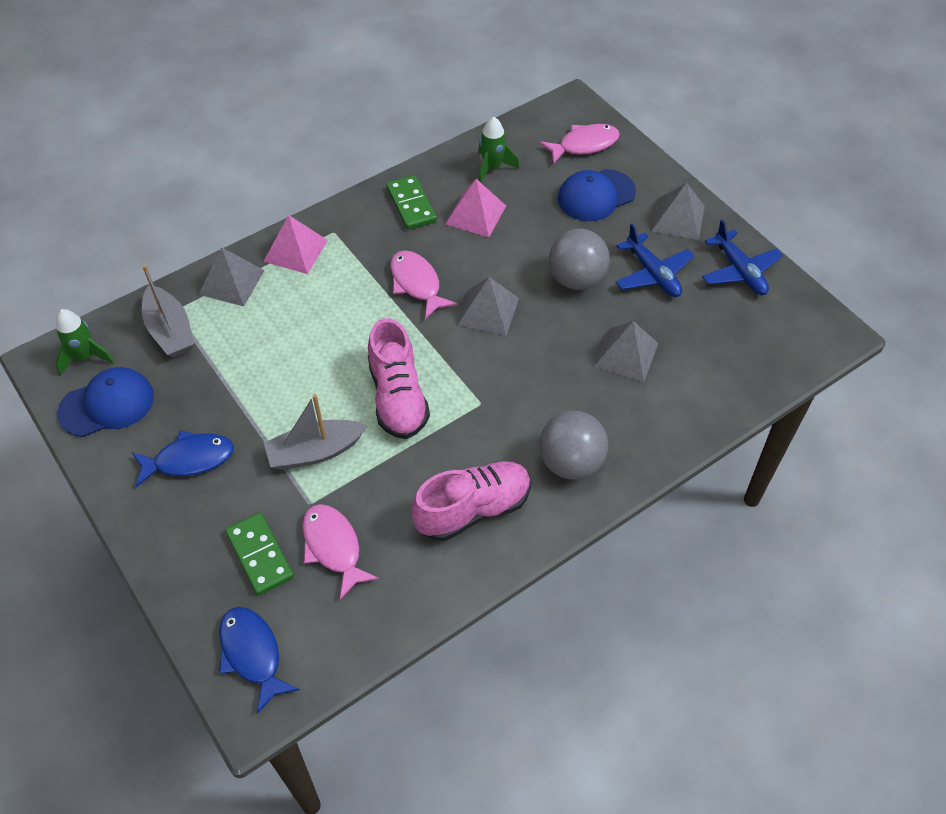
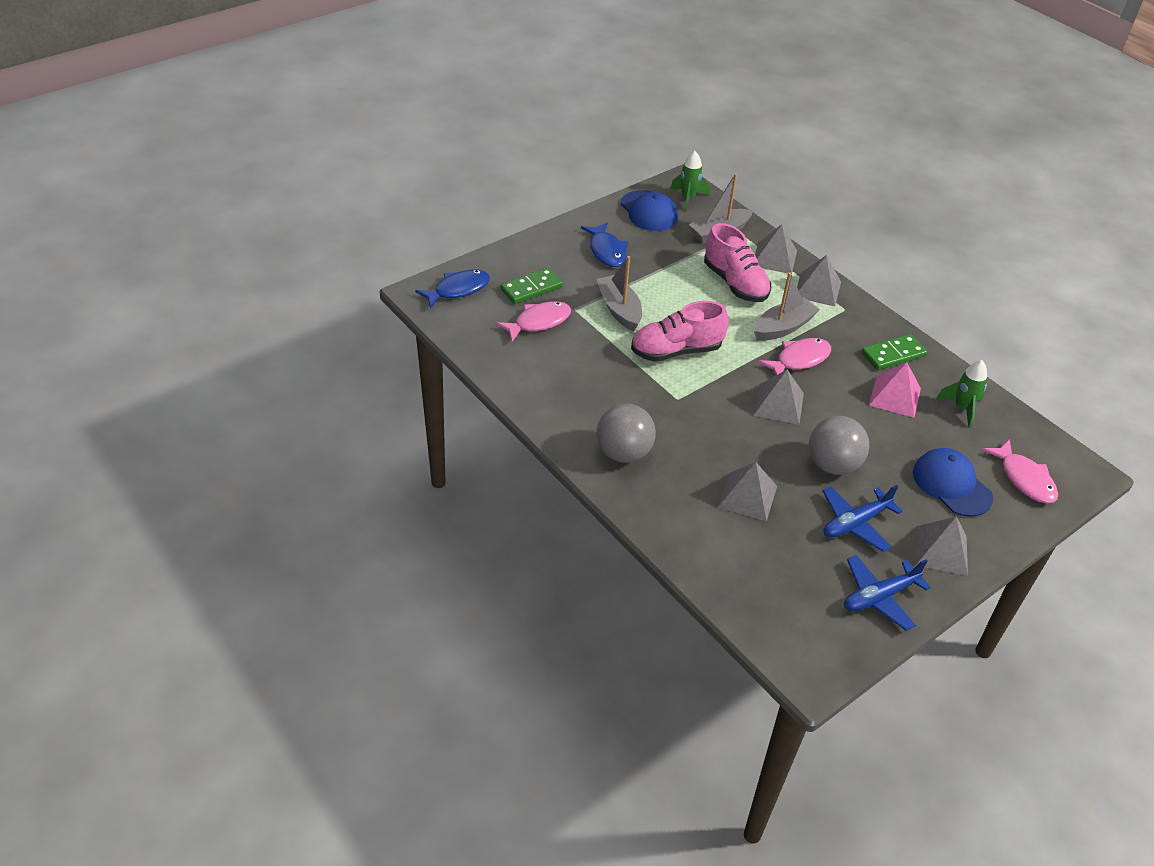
camera: 85 degrees right, 10 degrees down
(296, 250) = (817, 289): pink pyramid -> grey pyramid
(361, 291) = (783, 327): none -> grey boat
(473, 509) = (574, 394): pink shoe -> pink shoe (735, 283)

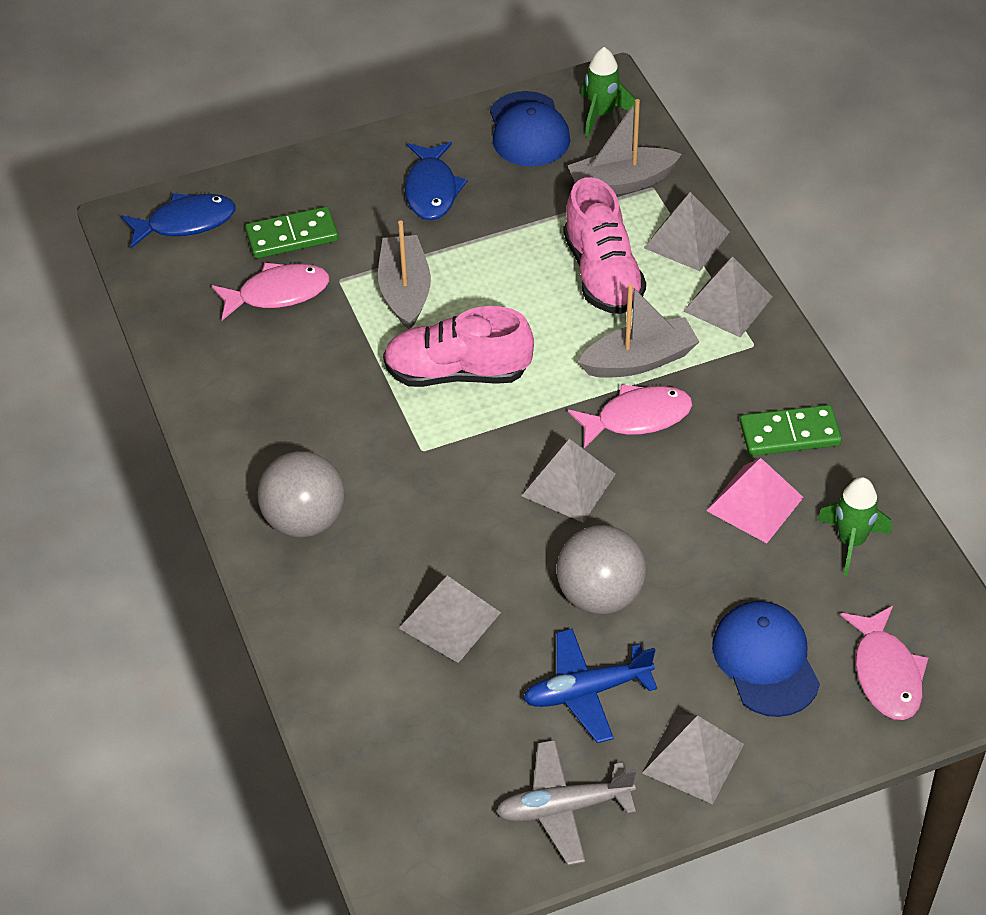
camera: 20 degrees right, 5 degrees up
(879, 597) = (563, 808): blue plane -> grey plane

